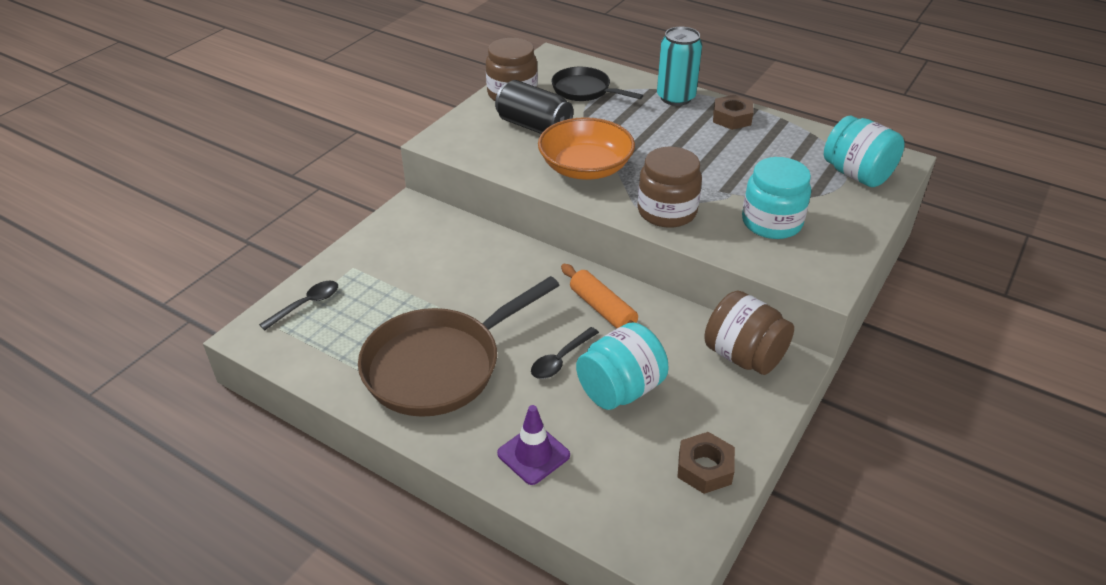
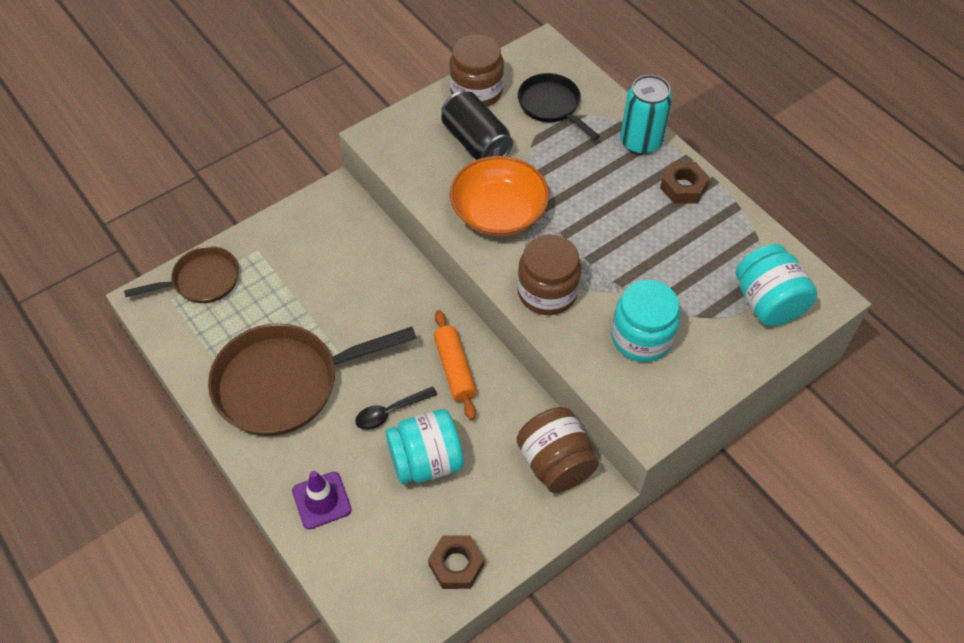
camera: 20 degrees right, 15 degrees up
(306, 305) = (202, 281): black spoon -> brown pan

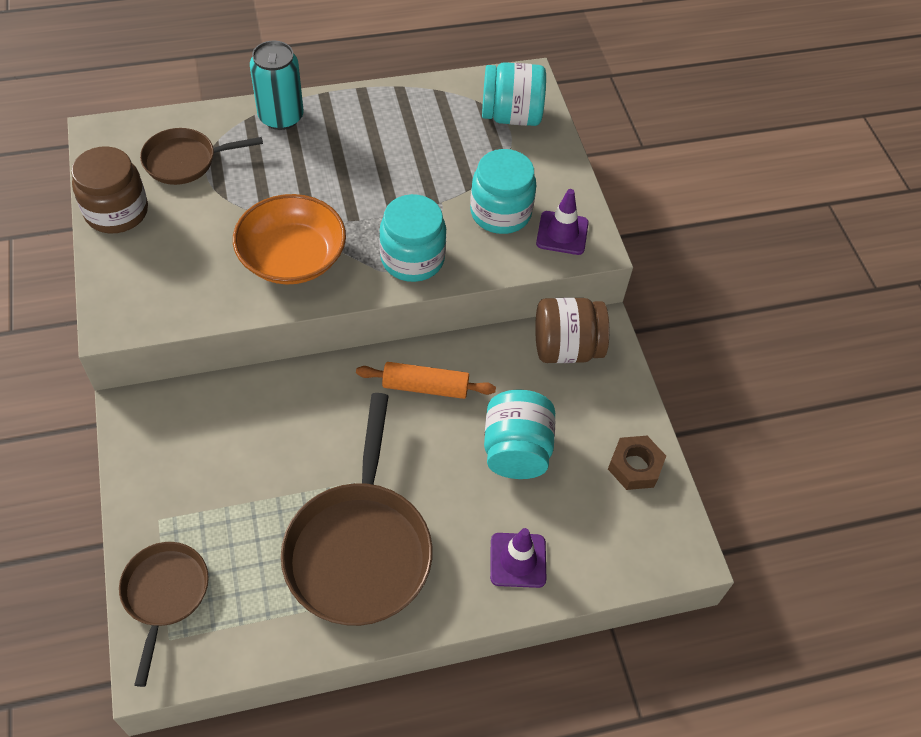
camera: 70 degrees left, 0 degrees up
(391, 412) = (446, 461): black spoon -> none
(476, 142) = (187, 239): black can -> none
(547, 292) = (412, 259): brown jar -> turquoise jar
(551, 106) = (185, 161): black pan -> brown pan
(649, 395) = (562, 233): none -> purple traffic cone
(683, 187) = (355, 112): brown nut -> none

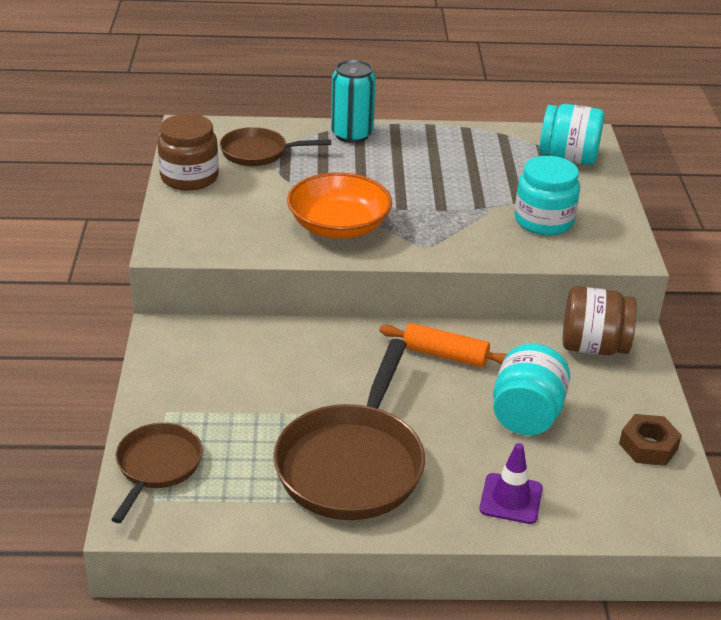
camera: 15 degrees right, 20 degrees down
(412, 259) = (451, 241): turquoise jar -> none
(562, 233) = (601, 242): purple traffic cone -> none

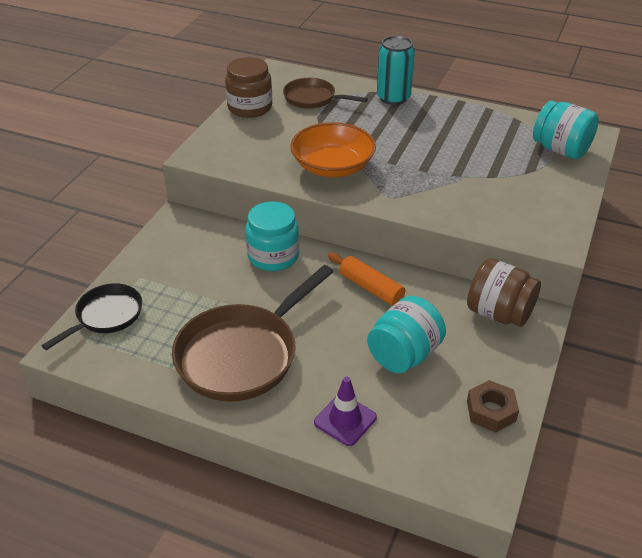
camera: 25 degrees right, 5 degrees up
(157, 467) = (106, 316): brown pan -> black pan
(543, 221) = (502, 197): turquoise jar -> turquoise jar (273, 256)

